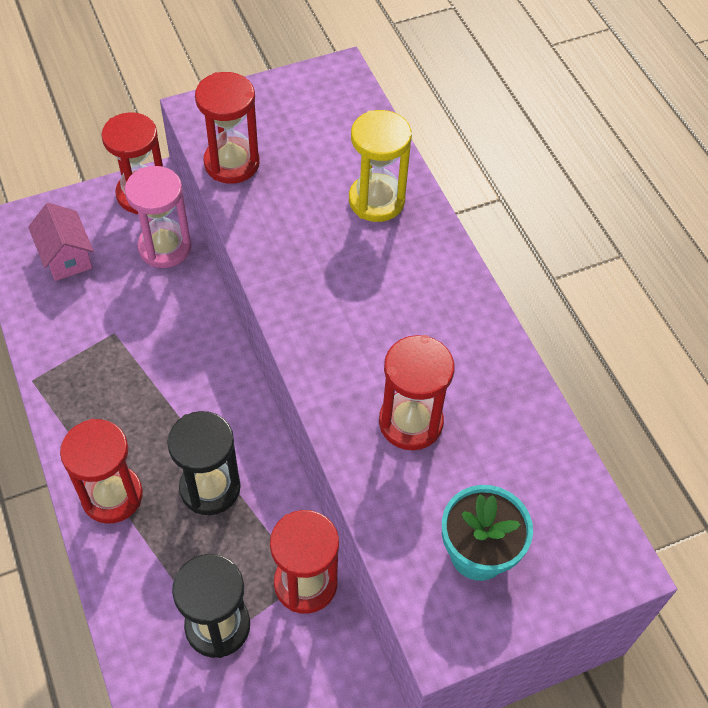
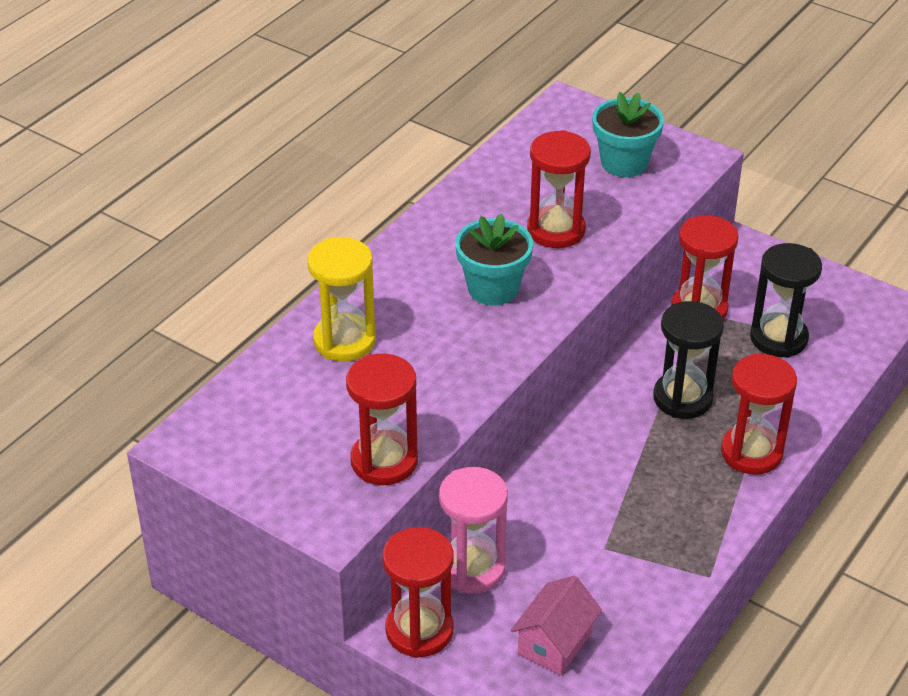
camera: 120 degrees left, 15 degrees down
(365, 328) = (493, 288): none -> turquoise flower pot

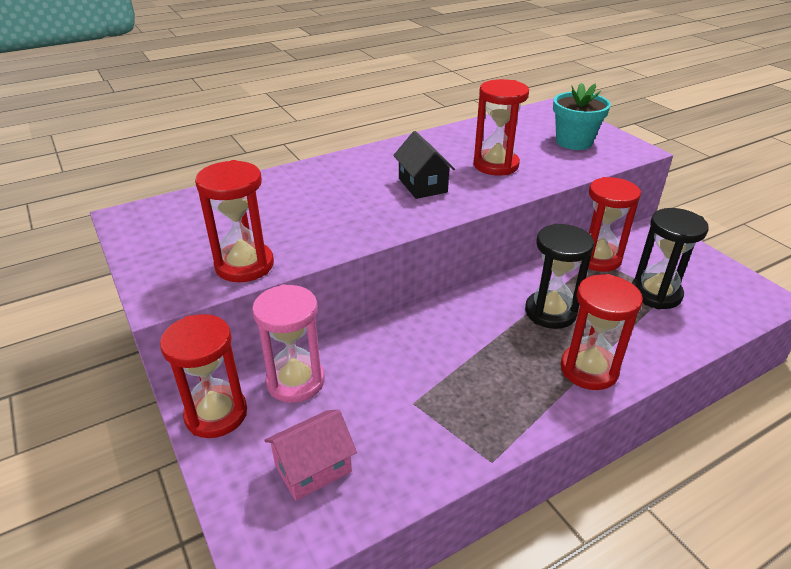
camera: 25 degrees right, 5 degrees down
(344, 341) = (292, 188): yellow hourglass -> none
(493, 288) = (423, 185): turquoise flower pot -> black house

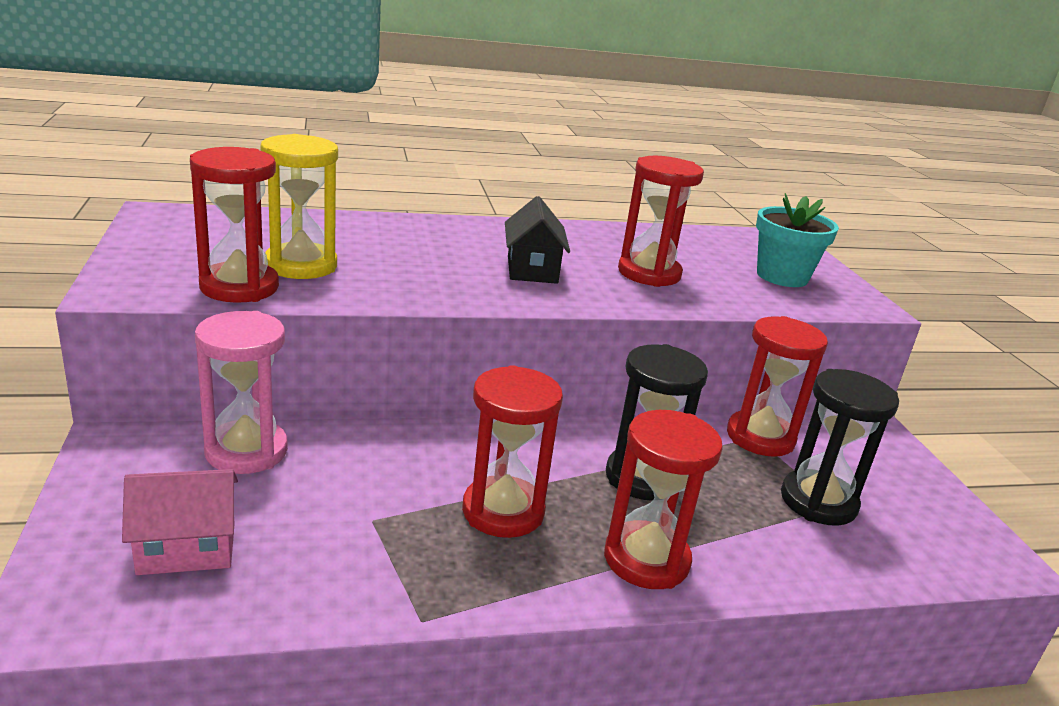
camera: 15 degrees right, 10 degrees down
(216, 414) = (125, 455): red hourglass -> red hourglass (503, 511)
(270, 232) = (301, 265): none -> yellow hourglass

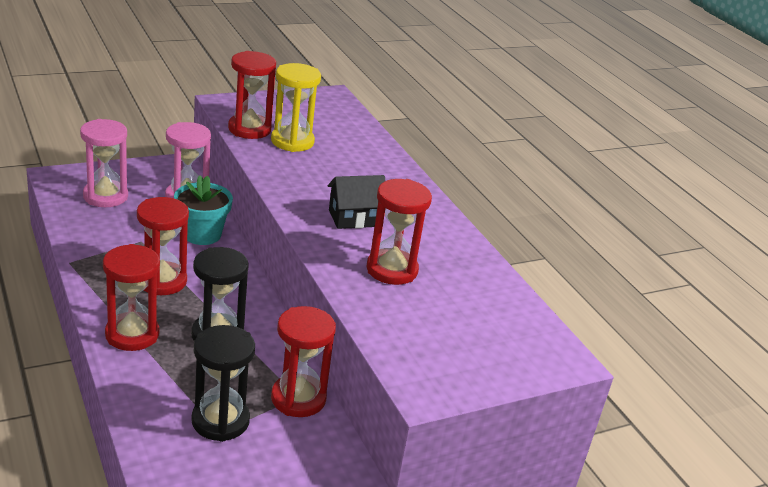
camera: 75 degrees right, 5 degrees up
(187, 548) = (105, 196): pink house -> pink hourglass
(782, 276) = (450, 344): turquoise flower pot -> turquoise flower pot (202, 234)

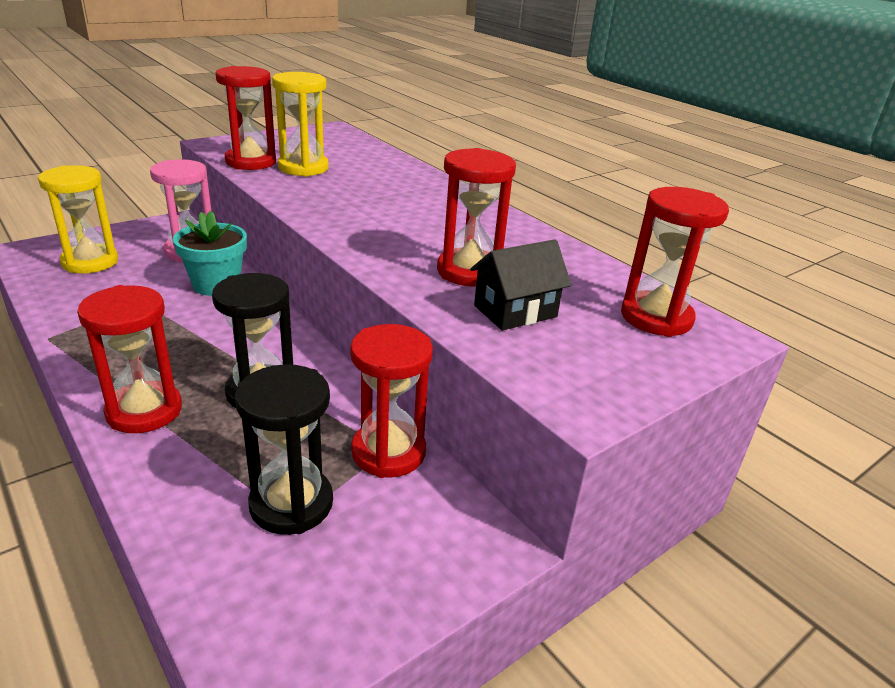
camera: 10 degrees left, 0 degrees up
(105, 196) = (90, 262): pink hourglass -> yellow hourglass
(162, 281) = (175, 341): red hourglass -> red hourglass (656, 318)
(354, 218) = (401, 227): black house -> black house (515, 311)

